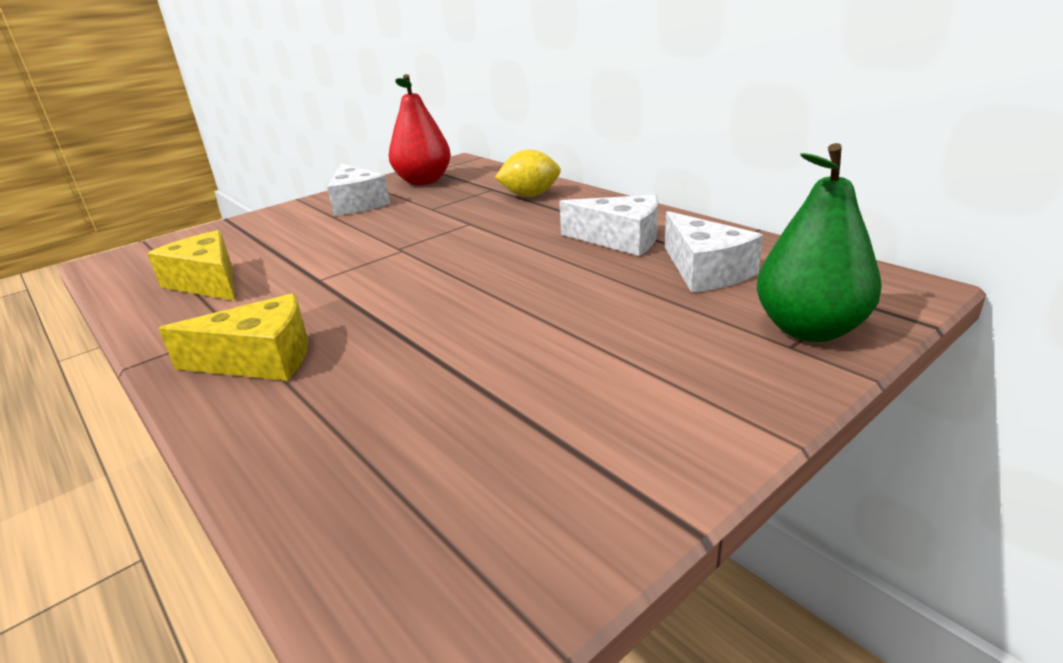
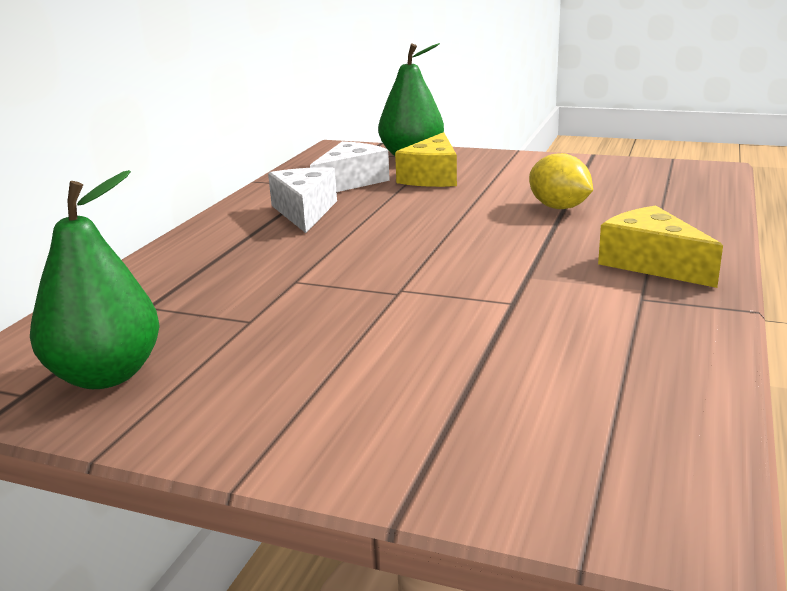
camera: 120 degrees left, 5 degrees down
(207, 282) = (601, 366): yellow cheese -> yellow cheese (432, 177)
(357, 203) = (246, 392): white cheese -> none
(423, 181) = (106, 375): red pear -> green pear
(530, 195) = (179, 275): yellow lemon -> yellow lemon (559, 207)

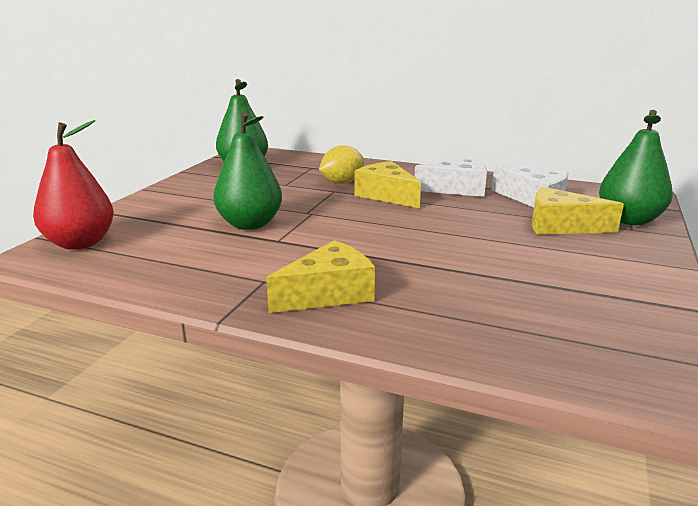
camera: 90 degrees right, 0 degrees up
(325, 247) = (386, 195): none -> yellow cheese
(456, 328) = (250, 224): none -> green pear
(559, 207) = (478, 271): yellow lemon -> yellow lemon (342, 183)
(593, 481) = (80, 243): none -> red pear

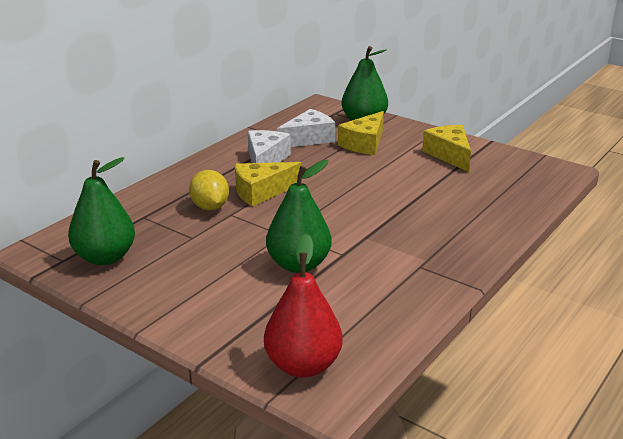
camera: 75 degrees left, 5 degrees up
(328, 294) = (448, 242): yellow cheese -> yellow cheese (449, 155)

